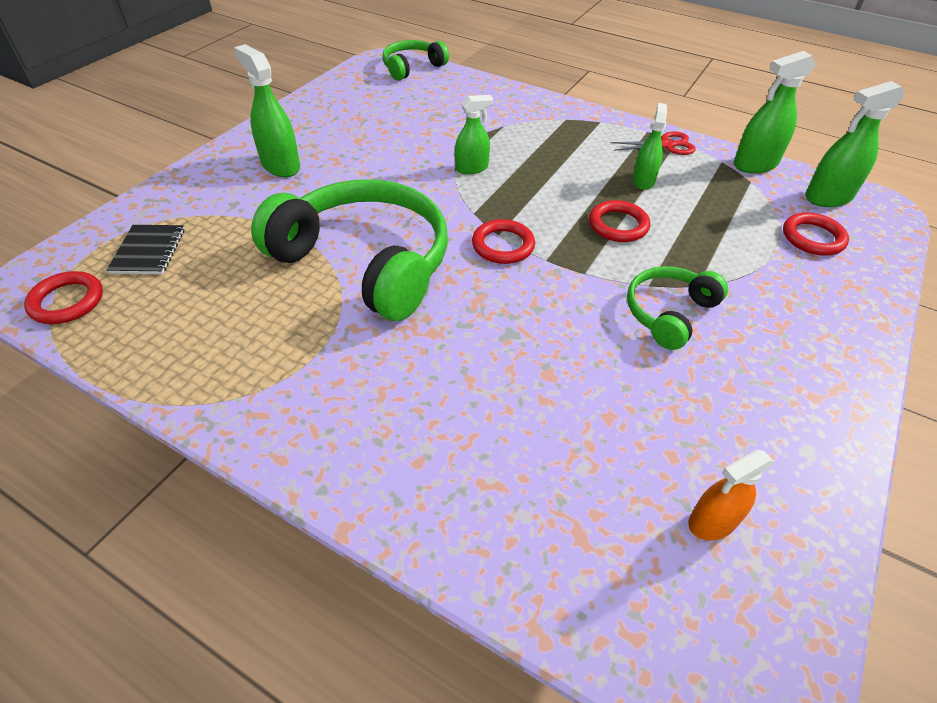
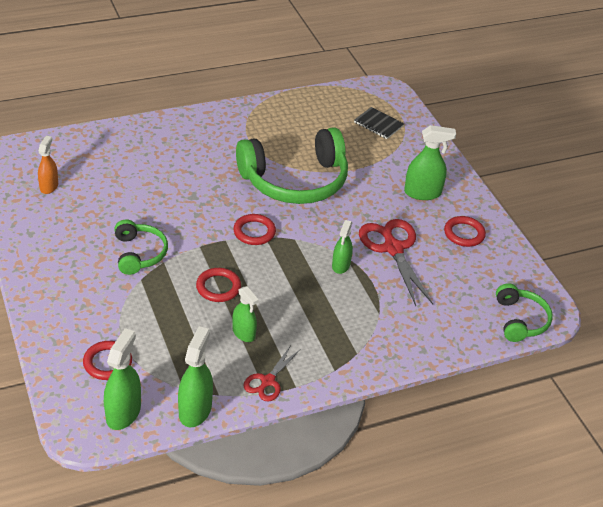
camera: 125 degrees right, 5 degrees down
(67, 301) = (361, 94): red ring -> red ring (464, 234)
(403, 149) = (393, 248): none -> red scissors

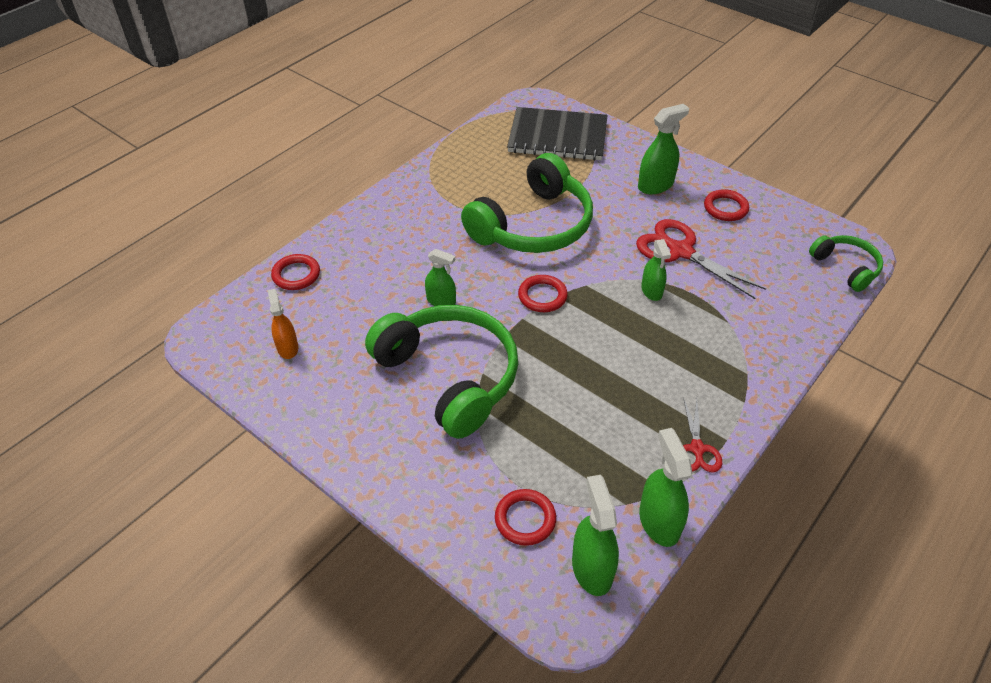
camera: 25 degrees left, 5 degrees up
(139, 253) = (450, 376): green headphones -> green headphones, size x1.94
(218, 287) = (560, 372): red ring -> red ring (296, 275)
(244, 333) = (628, 409): green spray bottle -> green spray bottle (441, 301)
(378, 124) = (557, 137): black notebook -> black notebook, size x2.10

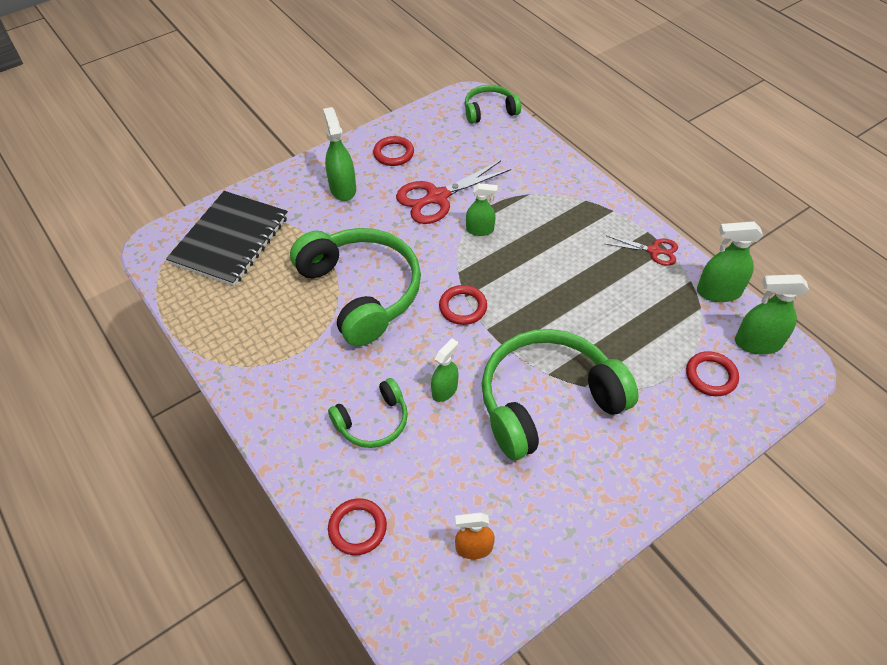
camera: 75 degrees left, 5 degrees up
(396, 262) = (373, 422): none -> green headphones

